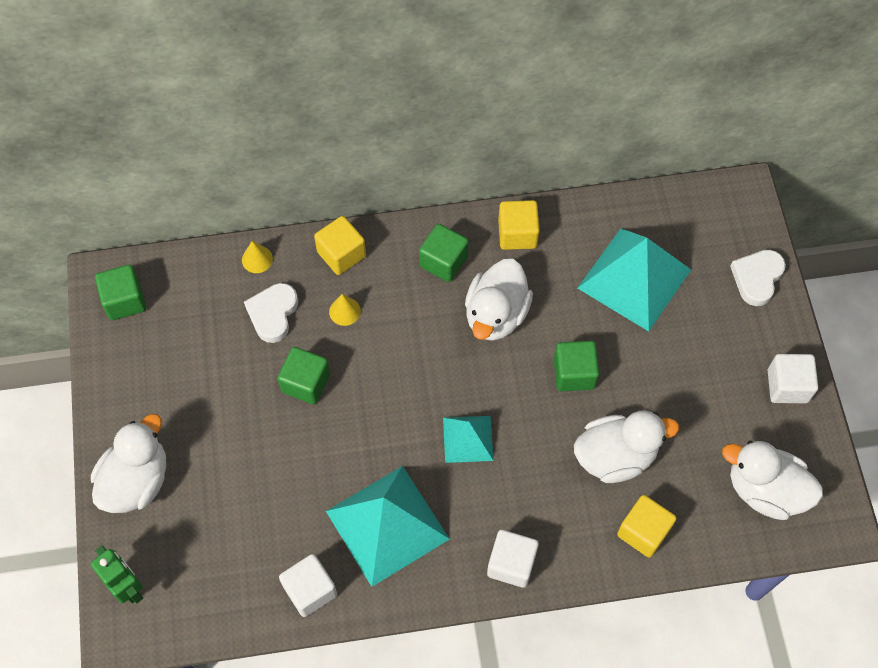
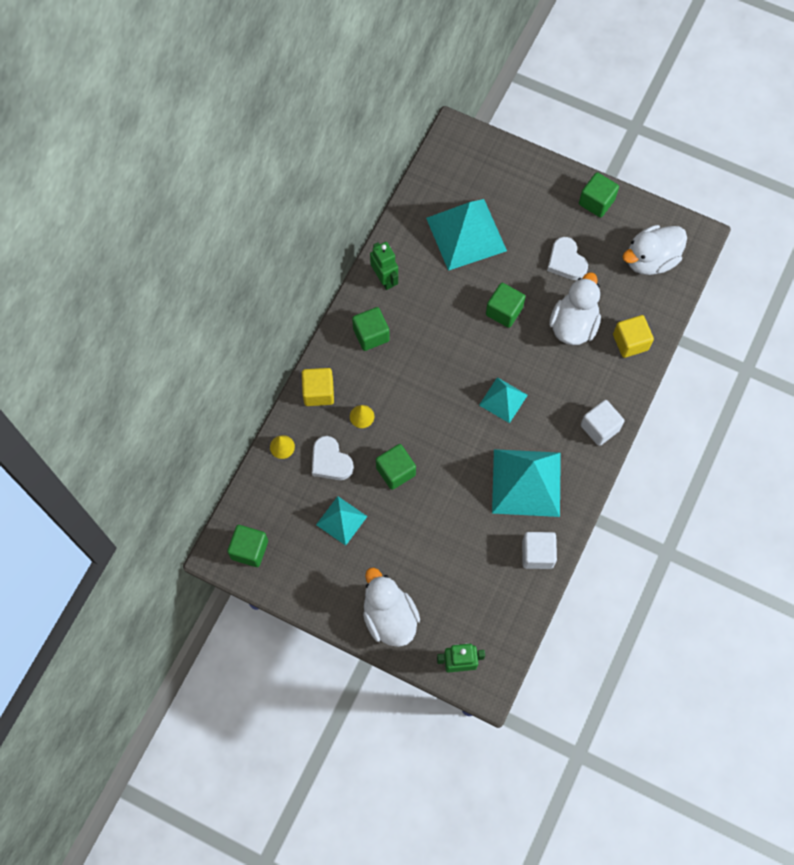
camera: 55 degrees left, 5 degrees up
(214, 365) = (341, 520): none -> turquoise pyramid
(496, 315) = (431, 329): white duck -> none
(517, 234) = (384, 279): yellow cube -> green robot
(757, 278) = (516, 167): white heart -> white heart (566, 261)
(787, 386) = (596, 202): white cube -> green cube

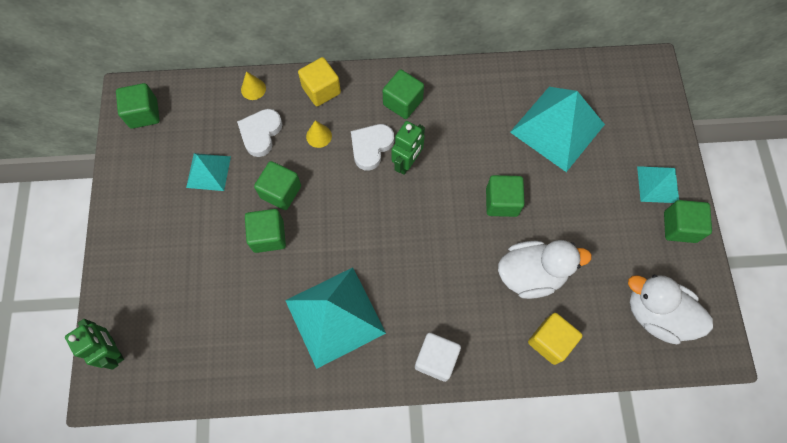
camera: 60 degrees right, 0 degrees up
(384, 279) = (464, 85): green robot -> green robot (407, 163)
(389, 617) = (133, 261): white duck -> none
(429, 500) = (268, 236): none -> green cube
(503, 400) = (409, 249): turquoise pyramid -> turquoise pyramid (658, 184)
(537, 554) = (264, 367): white cube -> none
(566, 261) = (594, 232): white heart -> white heart (371, 147)

